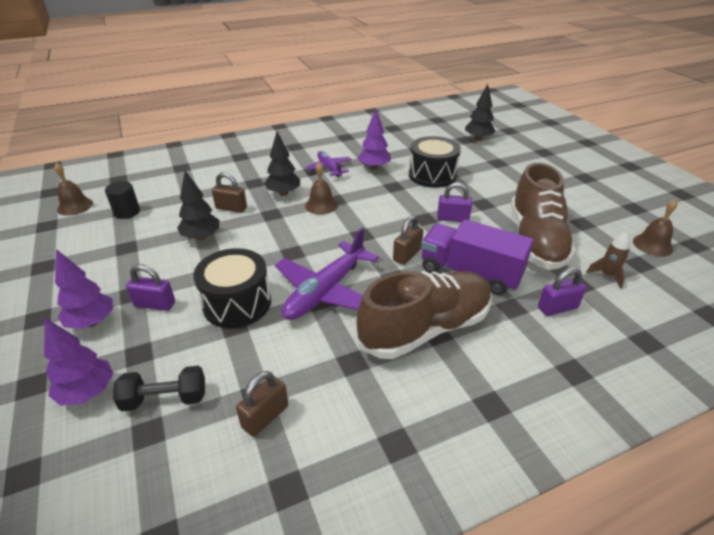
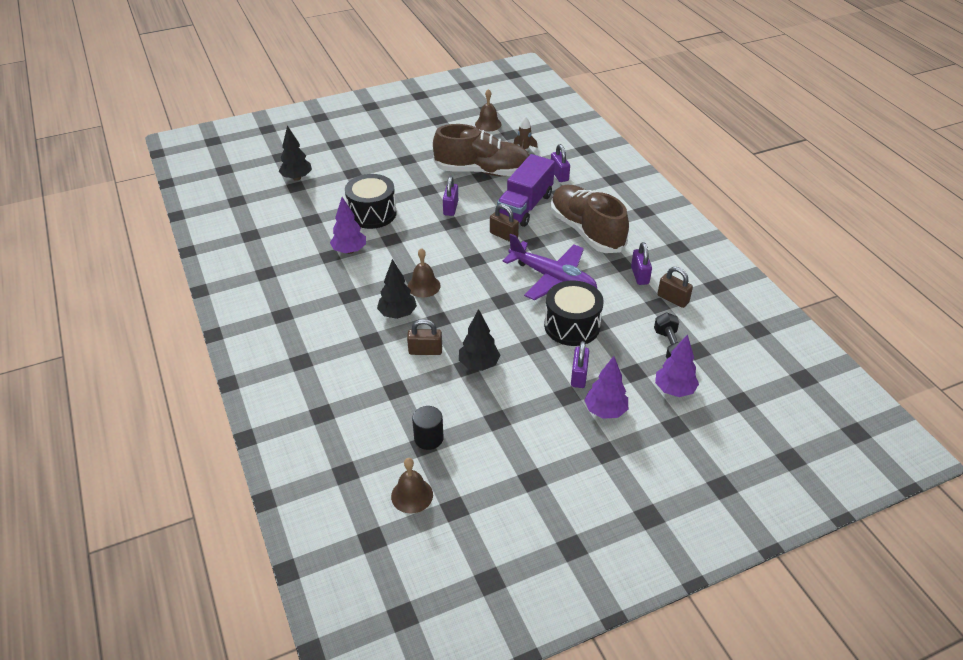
camera: 90 degrees left, 5 degrees up
(231, 208) = (425, 351): brown padlock -> brown padlock turned 75 degrees clockwise
(324, 380) = (639, 275): none -> purple padlock
(329, 168) = (346, 283): purple plane -> none

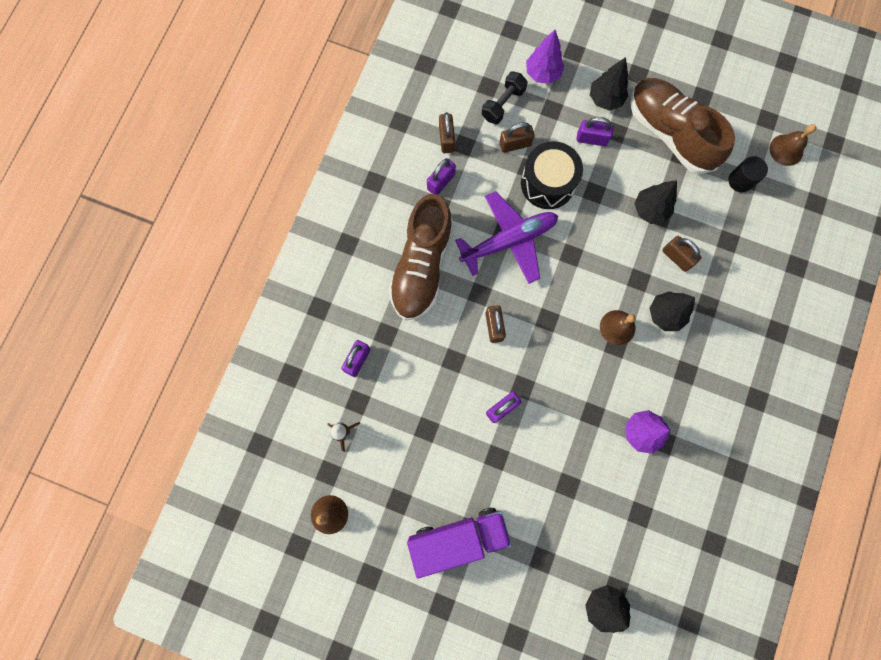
camera: 135 degrees left, 35 degrees up
(372, 213) = (578, 469): black drum -> none
(482, 171) = (419, 436): brown shoe -> brown shoe (670, 133)
(525, 206) = (436, 346): purple truck -> purple truck (458, 538)
(552, 278) = (509, 241): purple plane -> purple plane turned 75 degrees clockwise
(579, 376) = (591, 139): purple padlock -> purple padlock turned 45 degrees clockwise
(605, 411) = (605, 99): purple tree -> black tree
(626, 330) = (515, 144): none -> brown padlock

